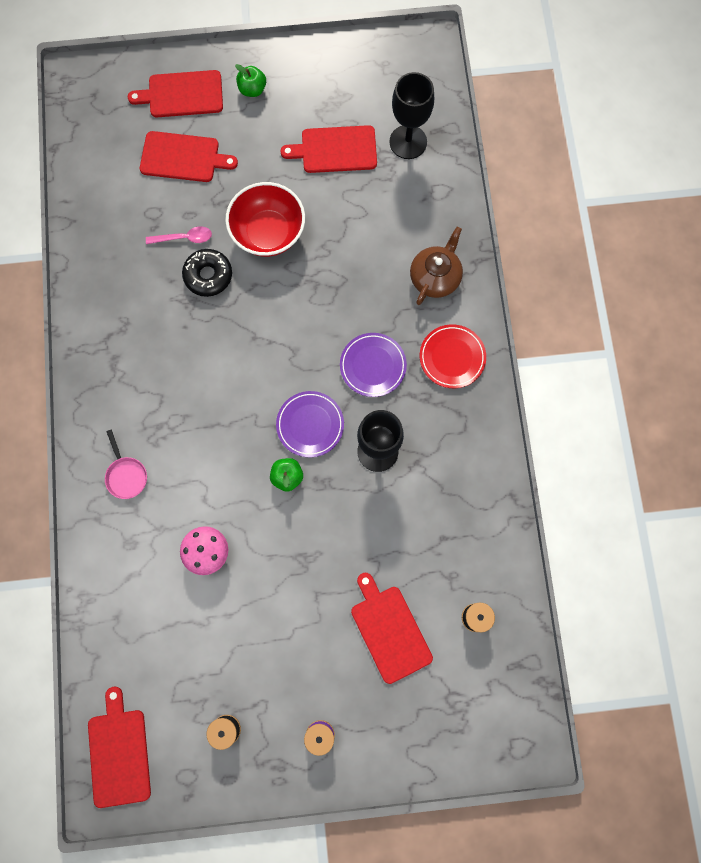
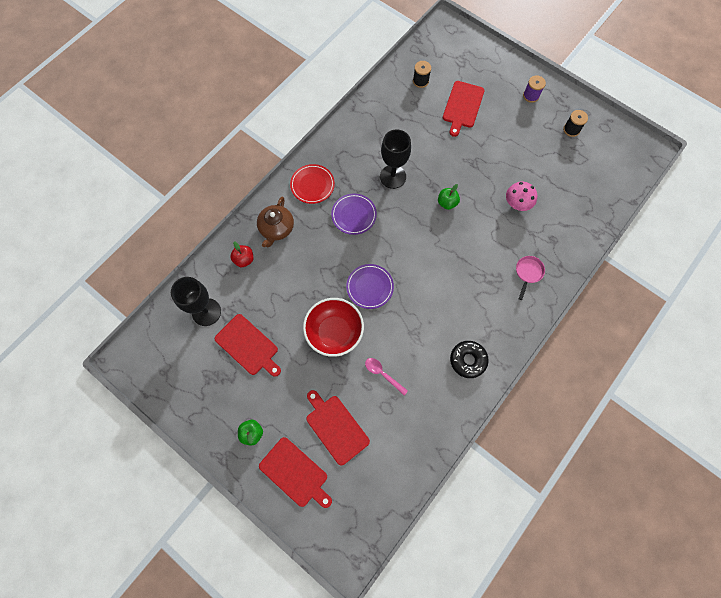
camera: 135 degrees left, 5 degrees down
(119, 753) = (629, 159): red cutting board -> none
(208, 275) = (390, 339): black donut -> black donut (468, 360)
(310, 425) = (412, 216): purple plate -> purple plate (370, 287)
(430, 218) = (244, 259): none -> red apple
(435, 277) = (276, 228): brown teapot -> brown teapot turned 60 degrees counterclockwise

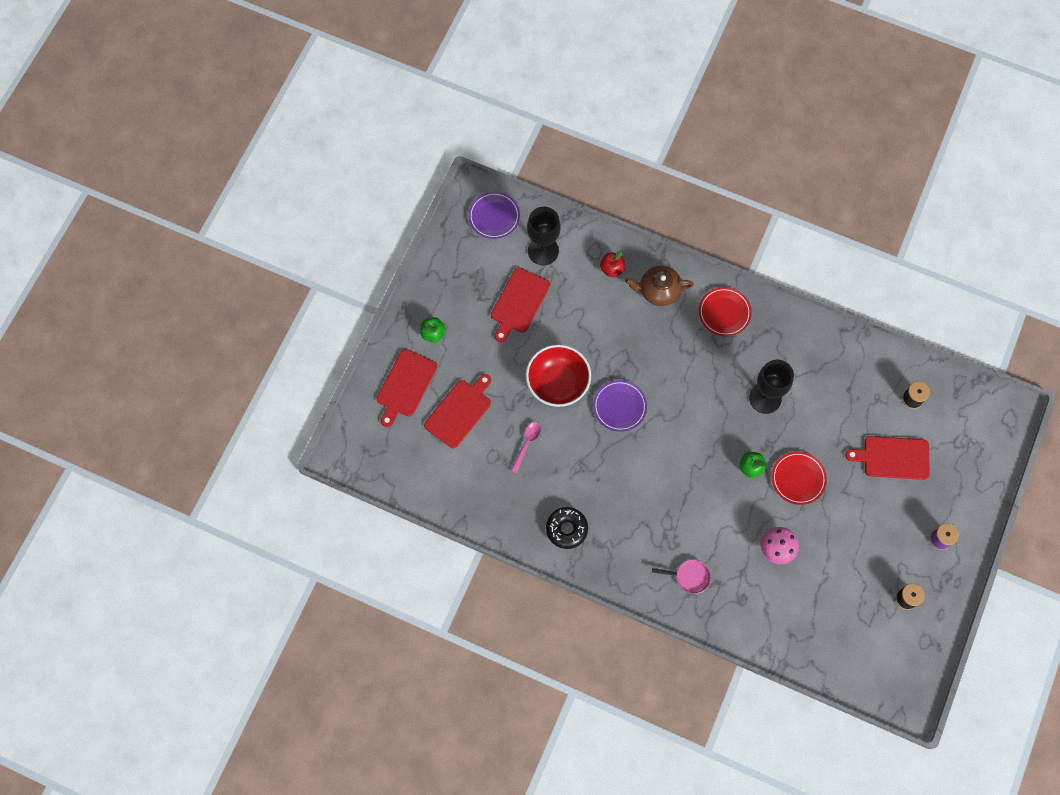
camera: 75 degrees right, 0 degrees up
(354, 215) = (701, 367): purple plate -> purple plate (494, 216)
(464, 173) = (798, 479): none -> red plate

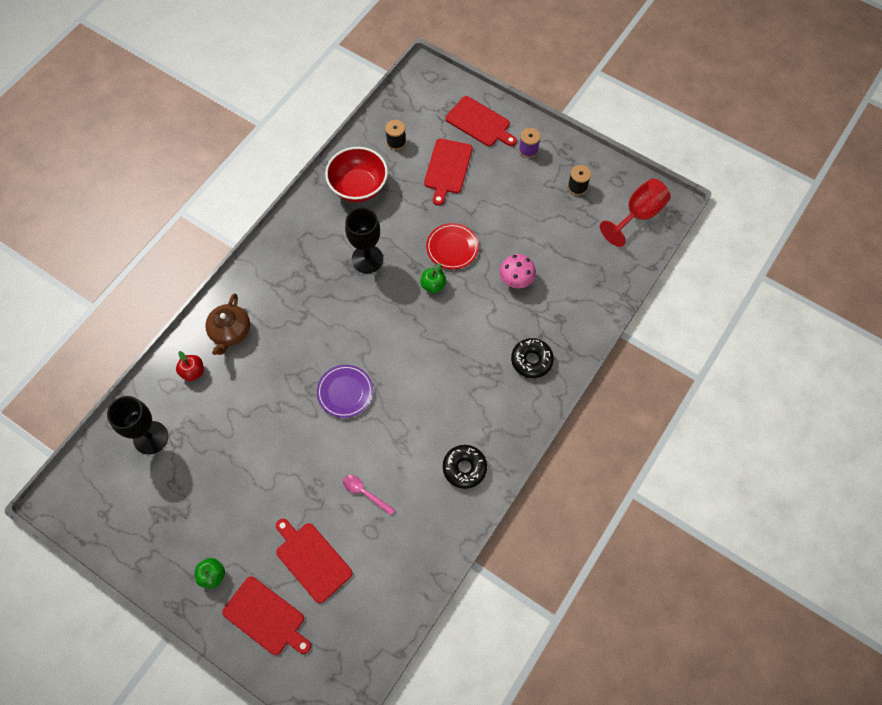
camera: 80 degrees left, 5 degrees down
(494, 216) = (93, 483): purple plate -> none
(519, 303) = (203, 473): red cutting board -> red cutting board (480, 123)
(558, 383) = (305, 449): red bowl -> red bowl (358, 187)
(689, 577) = (531, 360): pink pan -> black donut
(724, 313) = (271, 276): red plate -> none
(887, 669) = (638, 215): none -> red goblet

